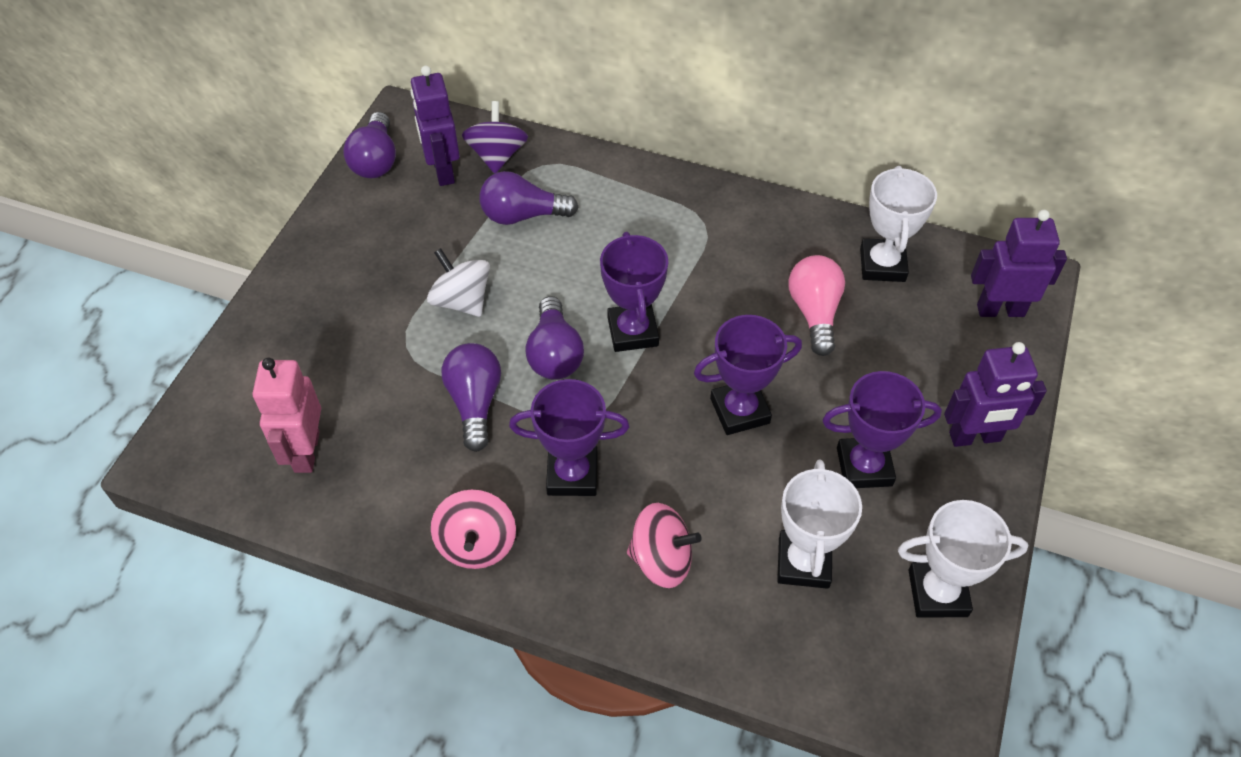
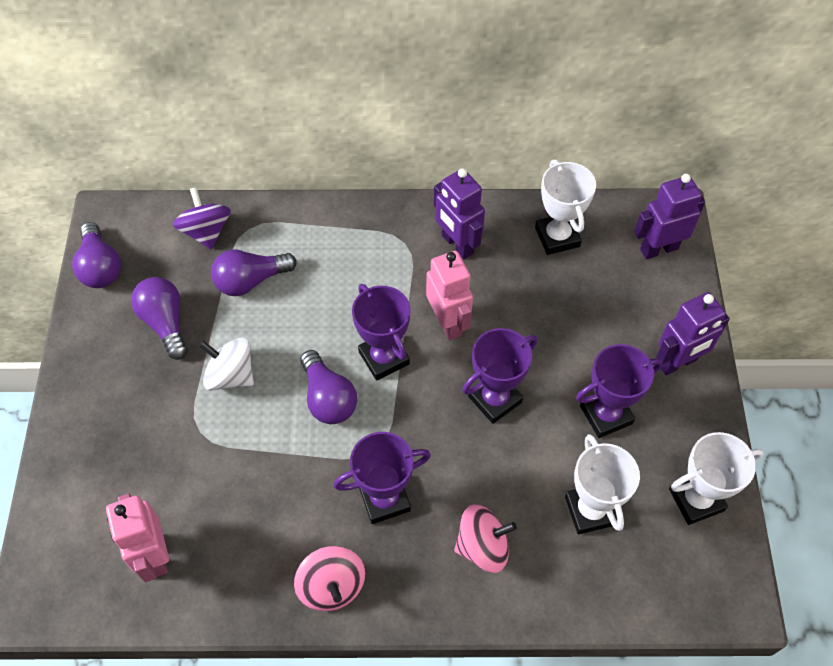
camera: 20 degrees left, 5 degrees up
(443, 171) = (164, 260): purple robot -> purple robot (457, 244)
(475, 402) = (279, 463): purple light bulb -> purple light bulb (165, 323)
(719, 317) = (448, 322): none -> pink robot
(814, 313) = (520, 295): pink light bulb -> none

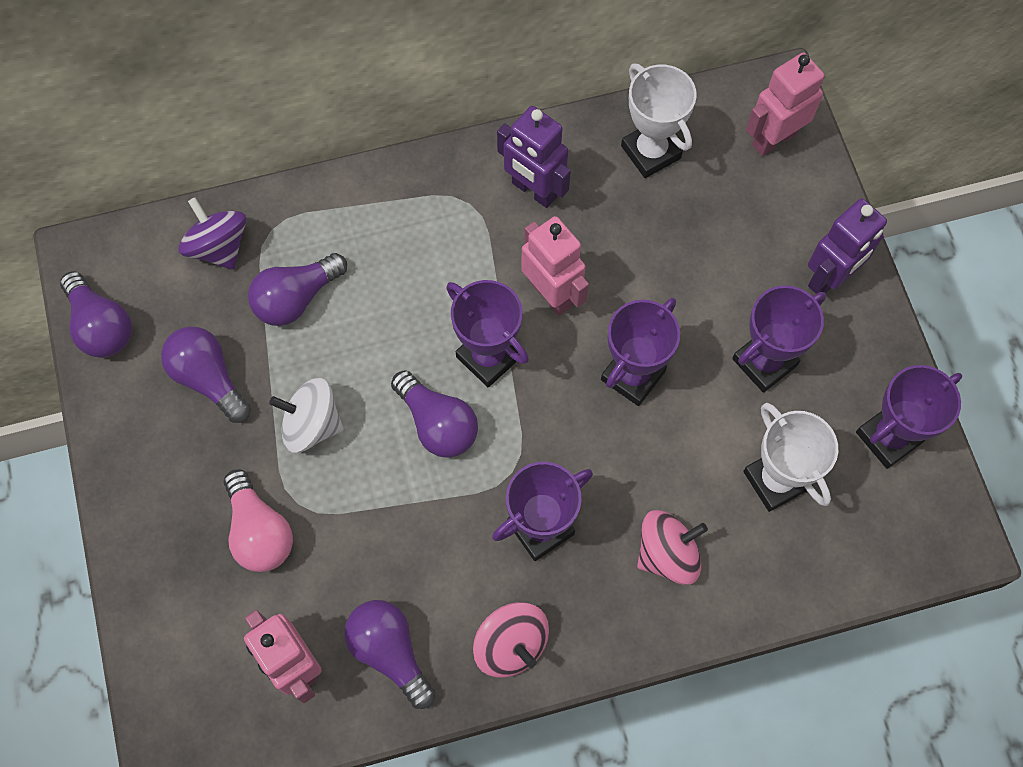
camera: 15 degrees left, 10 degrees up
(163, 445) = (259, 531): none -> pink light bulb
(232, 565) = (390, 652): none -> purple light bulb
(658, 249) = (773, 139): purple robot -> pink robot
(696, 500) = (888, 437): white trophy -> purple trophy

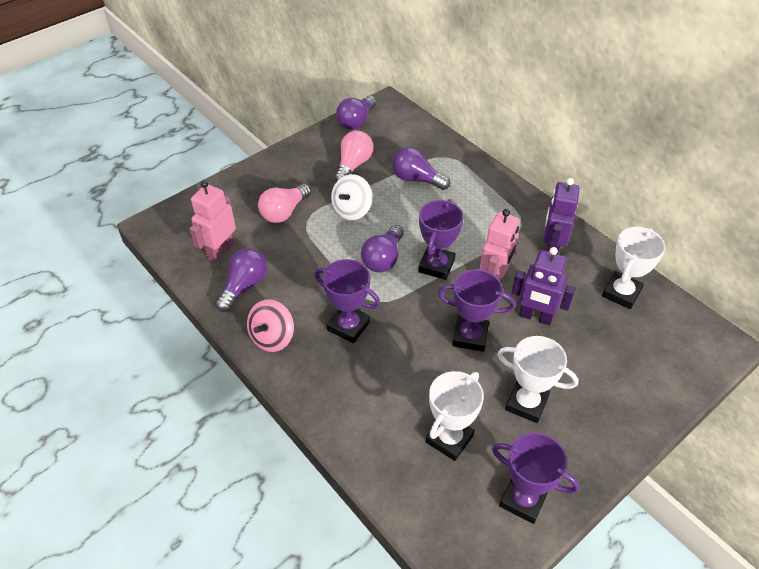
camera: 65 degrees right, 20 degrees down
(209, 378) = (353, 165): purple light bulb -> pink light bulb
(219, 247) = (424, 143): purple spinning top -> none
(312, 425) = (352, 210): white spinning top -> white spinning top turned 135 degrees counterclockwise
(667, 554) = (366, 395): pink spinning top -> none
(764, 362) = (526, 403): purple trophy -> white trophy
(773, 139) = (686, 353): pink robot -> none
(830, 278) = (614, 421): purple robot -> purple robot (535, 317)

